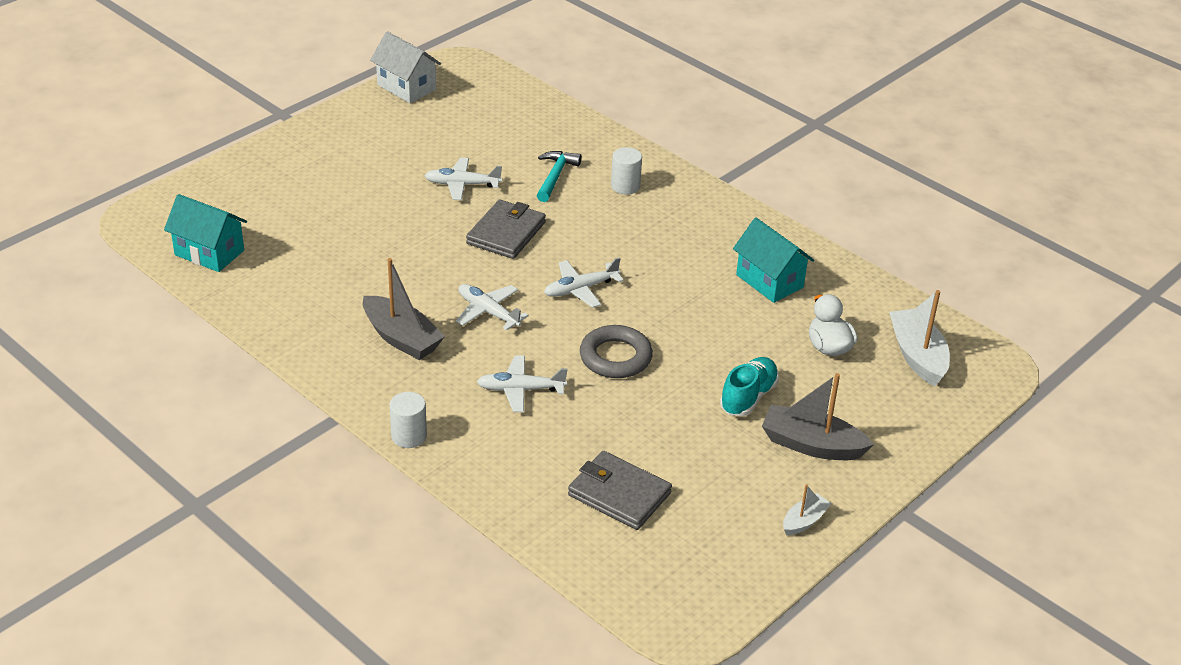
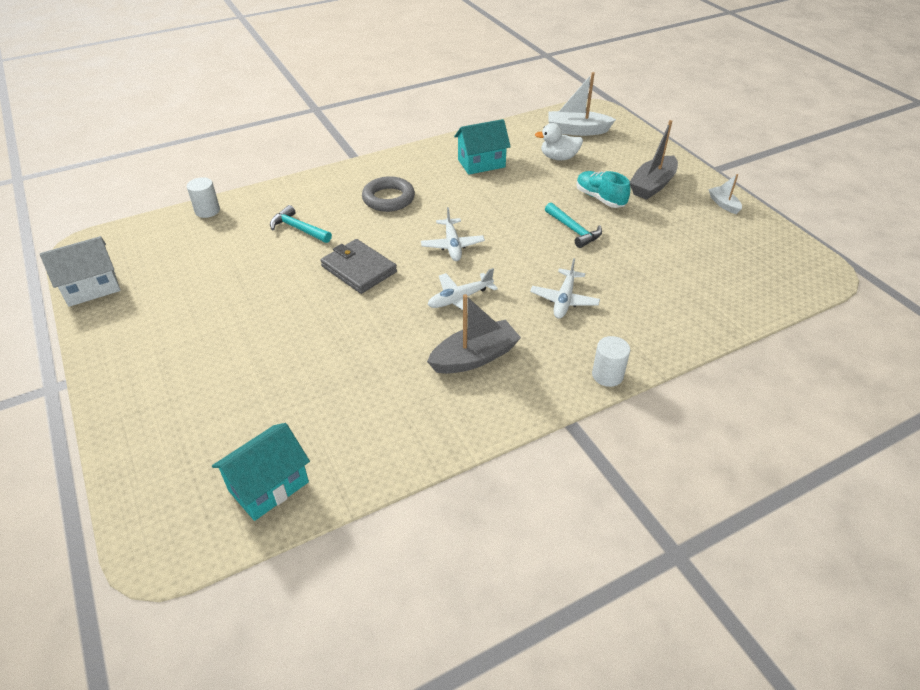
camera: 70 degrees left, 5 degrees up
(462, 185) = (274, 281): white plane -> none
(615, 357) = (540, 245): grey ring -> grey ring (388, 198)
(619, 494) = (691, 274): grey wallet -> none
(625, 186) = (335, 198): white cylinder -> white cylinder (207, 211)
(661, 381) = (573, 230): none -> turquoise hammer

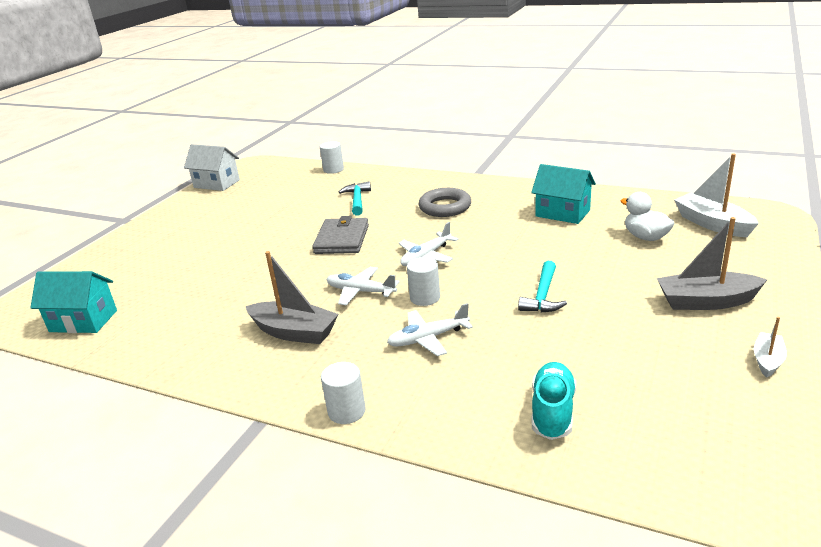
camera: 55 degrees right, 15 degrees down
(510, 275) = (425, 298): none -> white cylinder
(600, 198) = (621, 285): turquoise shoe -> turquoise shoe (552, 412)

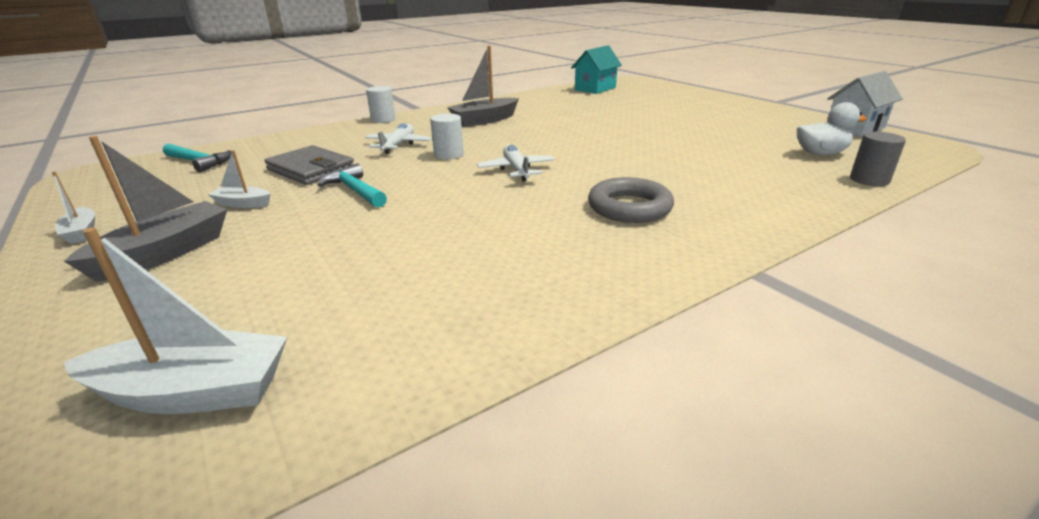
camera: 120 degrees right, 0 degrees up
(333, 169) = (869, 180): white cylinder -> grey cylinder
(342, 239) = (613, 150): grey wallet -> grey wallet (311, 169)
(357, 200) = (719, 172): turquoise hammer -> turquoise hammer (199, 162)
(360, 292) = (501, 140): white plane -> none
(552, 412) = (262, 154): turquoise shoe -> none
(562, 213) = (484, 272): turquoise house -> none
(630, 326) = (243, 204): none -> white boat
(645, 237) = (308, 297): white duck -> white duck (820, 154)

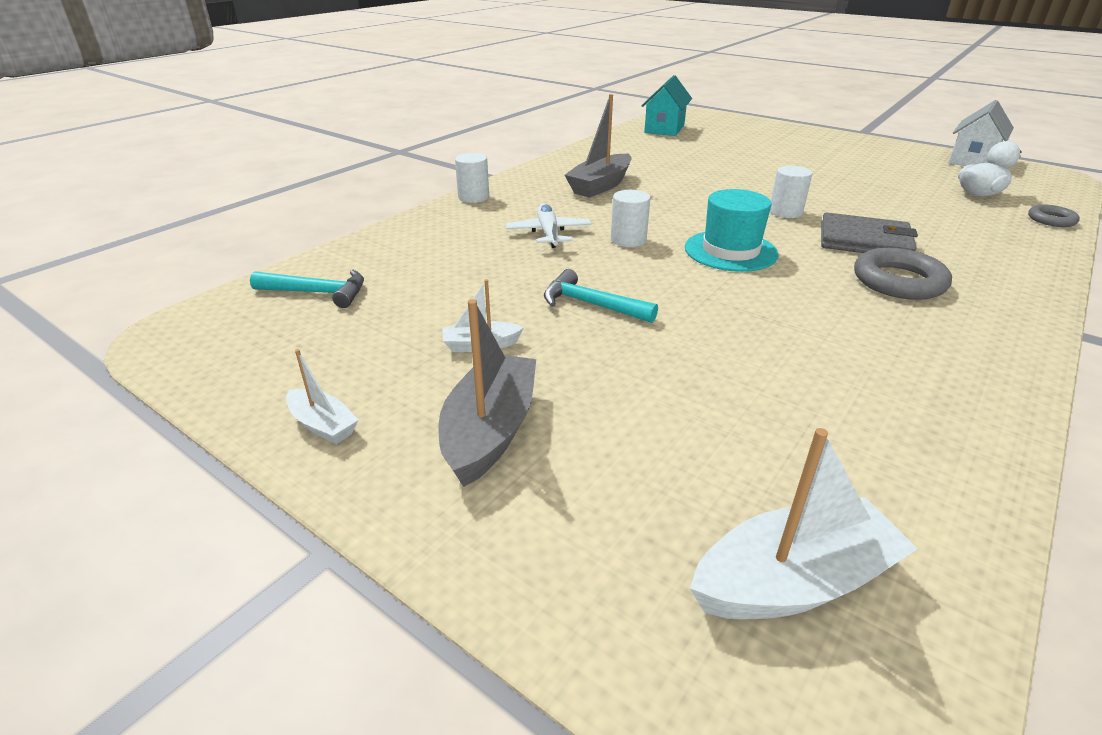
camera: 20 degrees left, 5 degrees up
(311, 169) = (491, 283): grey wallet -> grey wallet (864, 241)
(516, 170) = (730, 251): white plane -> turquoise hat
(607, 149) = (785, 212): none -> white cylinder
(869, 180) = (1051, 220): grey cylinder -> grey ring

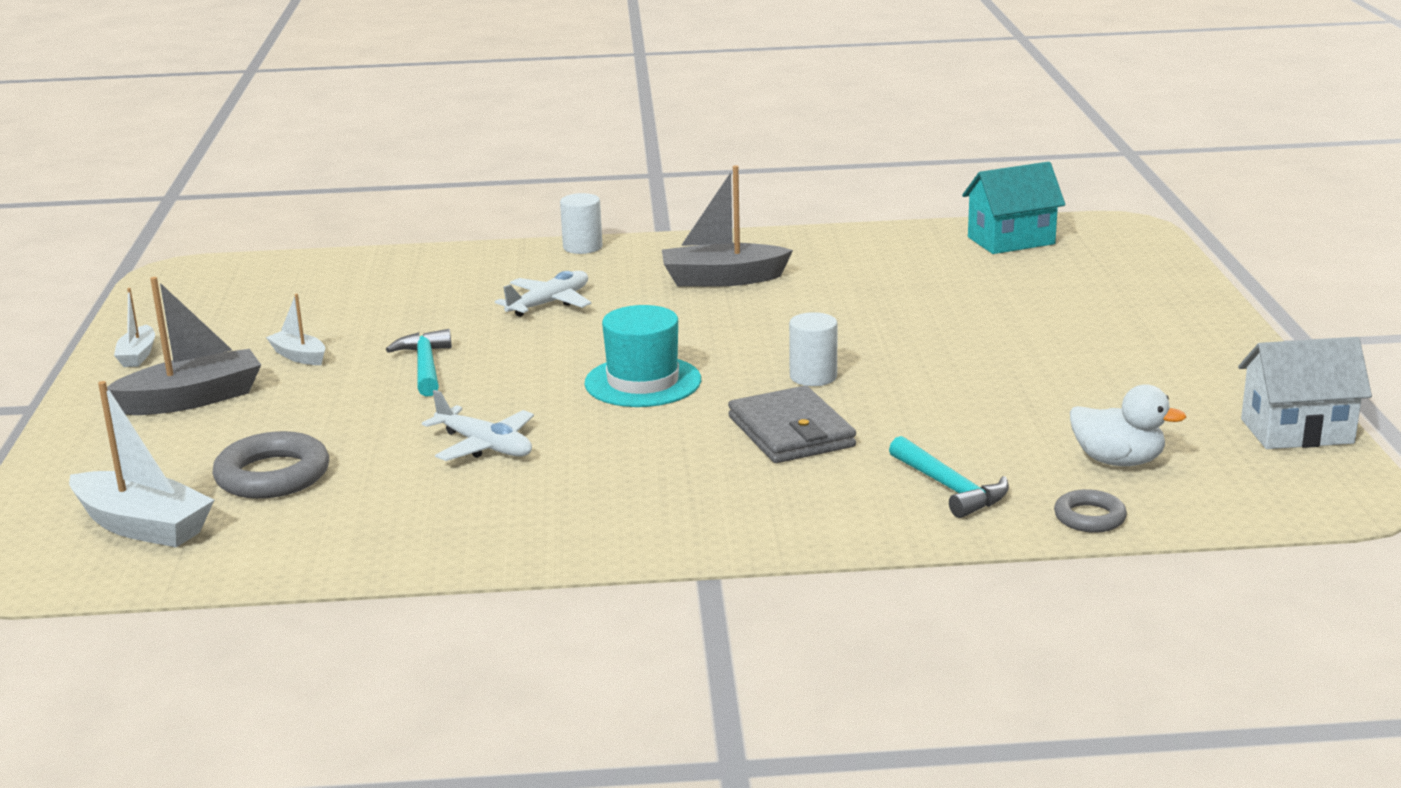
camera: 50 degrees right, 10 degrees down
(317, 293) = (298, 280): turquoise hammer -> turquoise hammer (949, 488)
(628, 240) = (592, 336): white cylinder -> none
(780, 332) = (485, 446): none -> white plane
(898, 281) = (696, 469): grey ring -> grey ring (272, 475)

